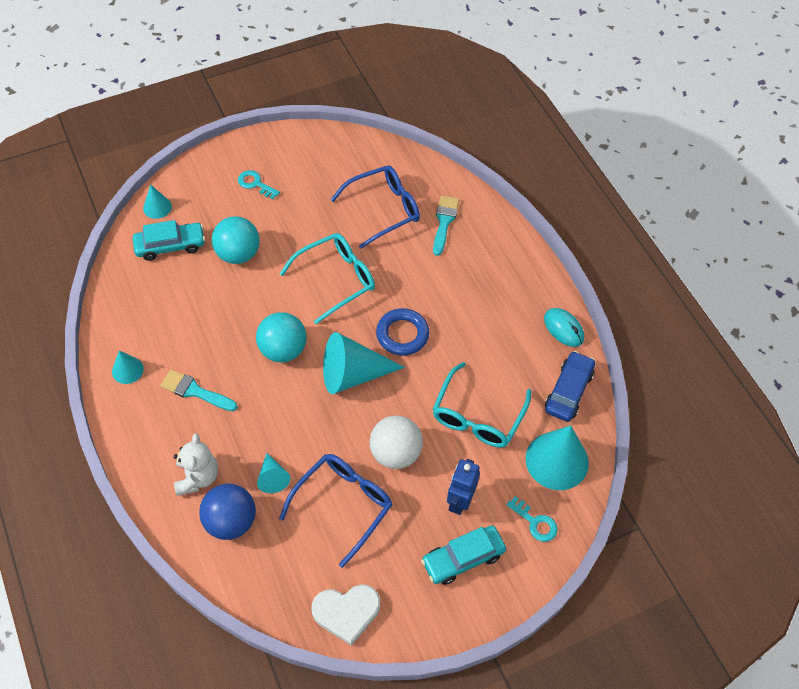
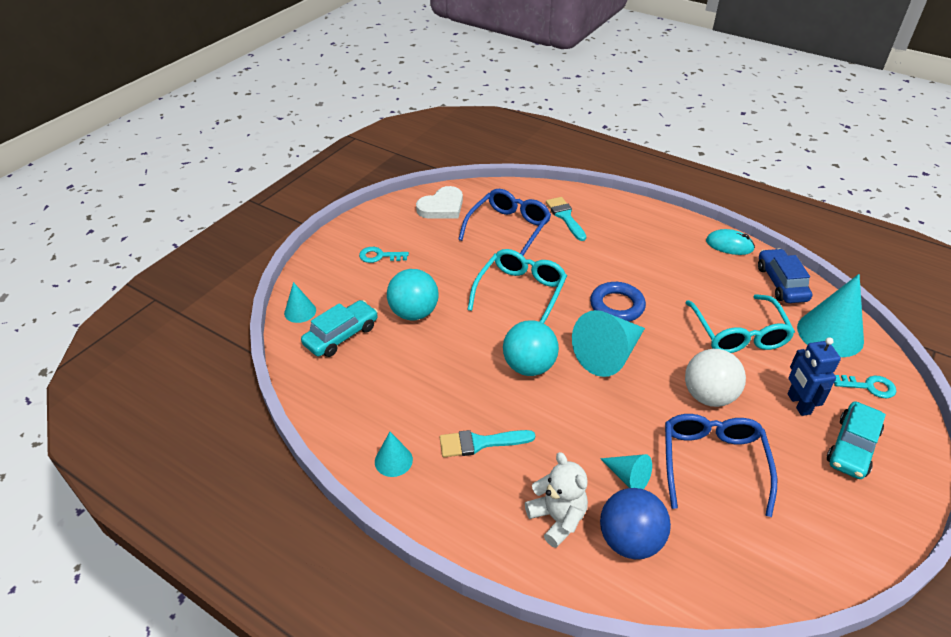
camera: 30 degrees left, 15 degrees down
(346, 612) = (817, 556): white heart -> white heart (442, 207)

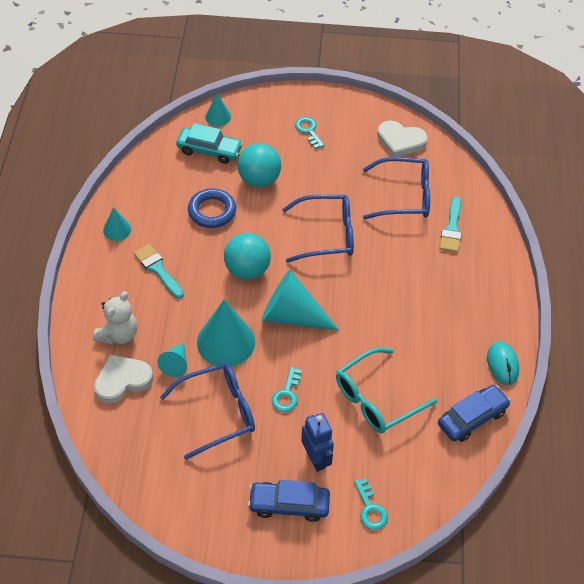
camera: 60 degrees right, 10 degrees up
(520, 293) = (326, 235): turquoise glasses -> blue glasses
(565, 217) = (452, 229): turquoise brush -> turquoise brush turned 150 degrees clockwise
(617, 306) = (354, 303): blue ring -> blue ring (212, 211)
(630, 540) = (122, 380): blue ball -> white heart
(708, 396) = (287, 394): white ball -> turquoise key
(798, 404) = (316, 459): blue robot -> blue robot turned 105 degrees clockwise
(830, 334) = (423, 469): turquoise cone -> turquoise cone (226, 342)
(852, 447) = (289, 505): turquoise car -> blue car

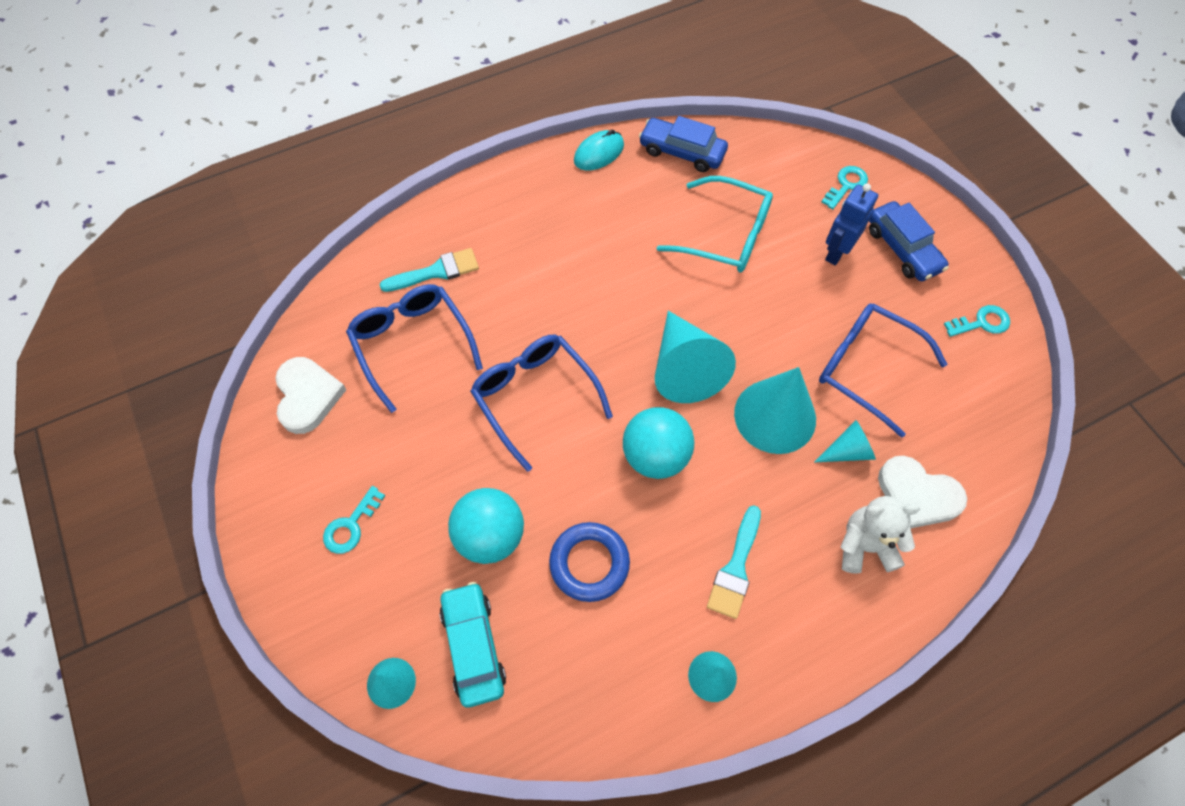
camera: 120 degrees left, 10 degrees up
(287, 394) = (788, 316): turquoise key -> turquoise key (981, 322)

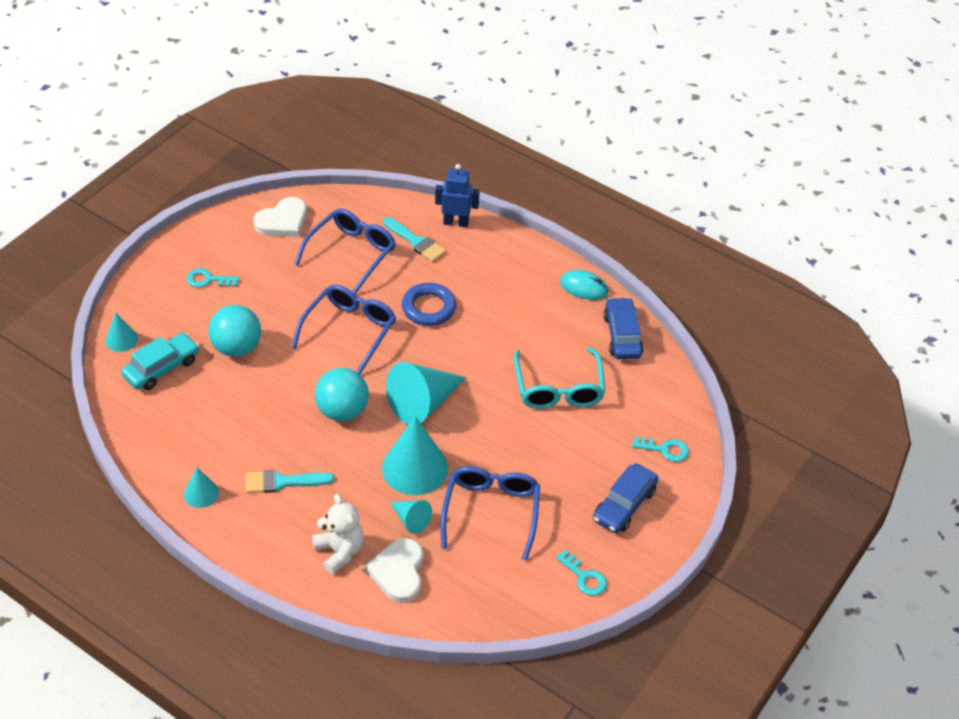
camera: 60 degrees right, 15 degrees down
(589, 563) = (245, 404): blue ring -> blue ring (429, 308)
(836, 252) = (590, 462): blue robot -> blue robot (456, 222)

